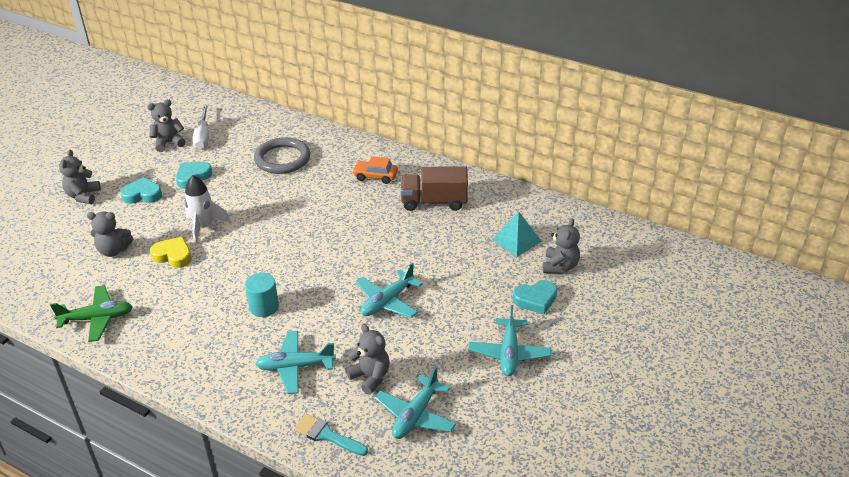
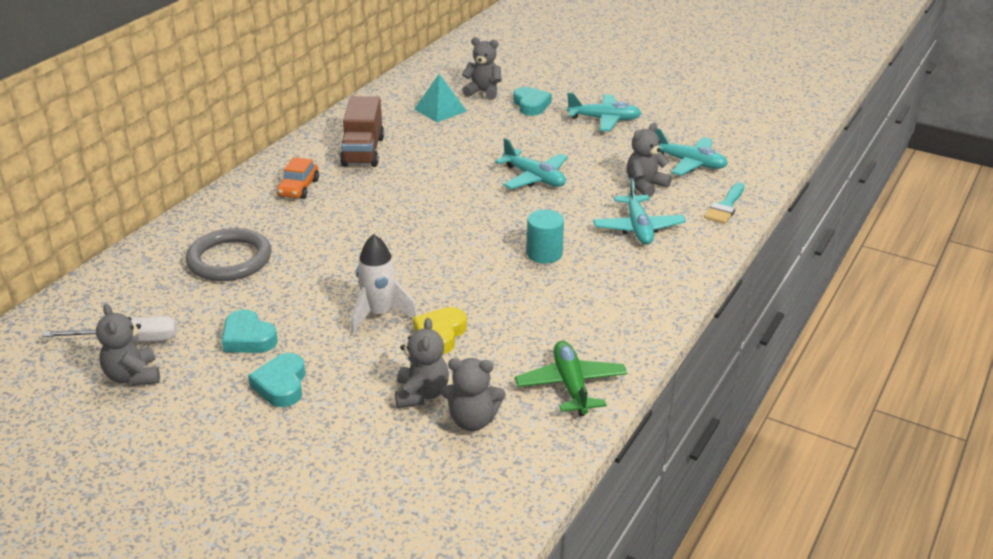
camera: 90 degrees left, 5 degrees down
(83, 196) = (264, 455): grey teddy bear -> grey teddy bear (472, 420)

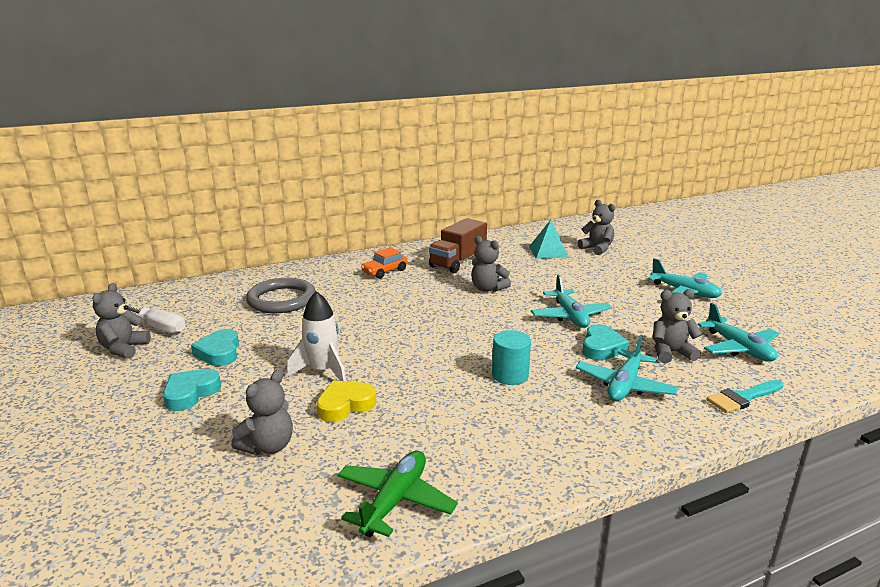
camera: 35 degrees right, 10 degrees down
(472, 420) = (274, 490): grey teddy bear -> grey teddy bear (488, 289)
(531, 105) = (627, 266): turquoise heart -> turquoise heart (602, 347)

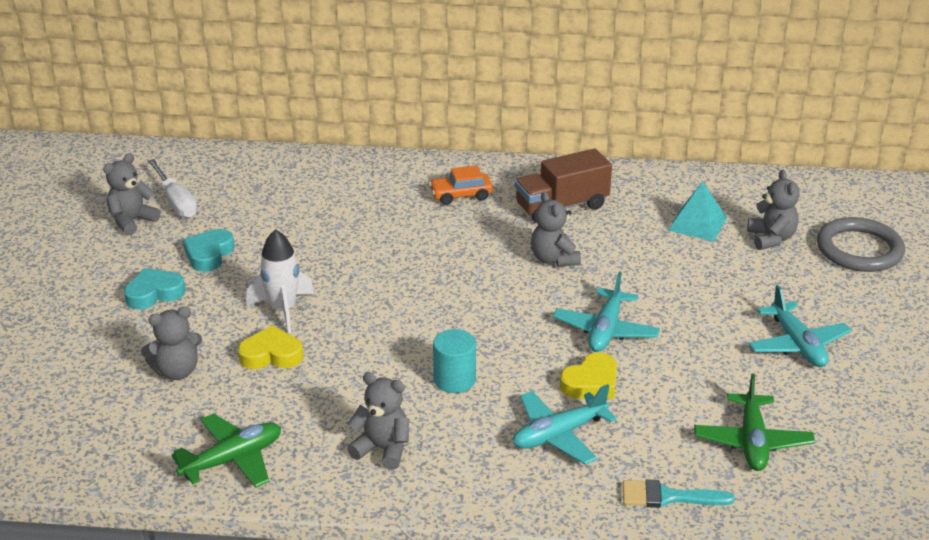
camera: 30 degrees right, 10 degrees up
(282, 299) = (317, 203): grey ring -> grey ring (859, 249)
(602, 347) = (591, 383): turquoise heart -> yellow heart
(670, 353) = (661, 417): grey teddy bear -> grey teddy bear (382, 449)
(738, 348) = (752, 442): turquoise plane -> green plane

